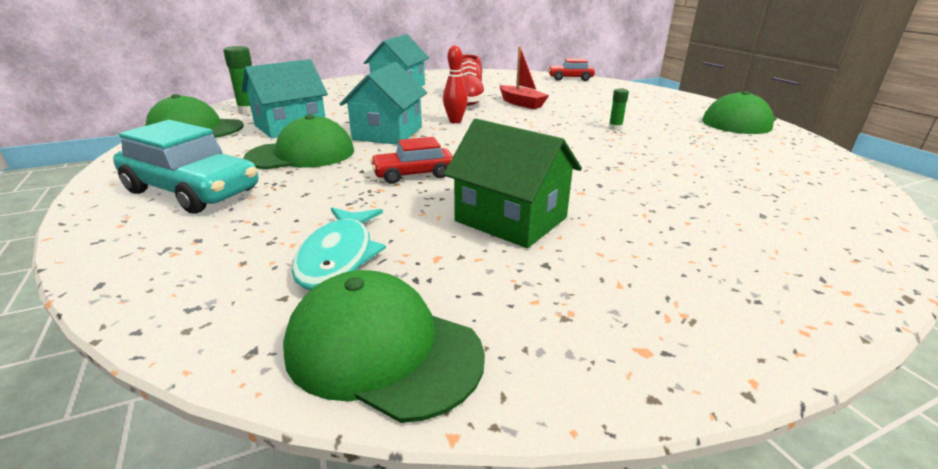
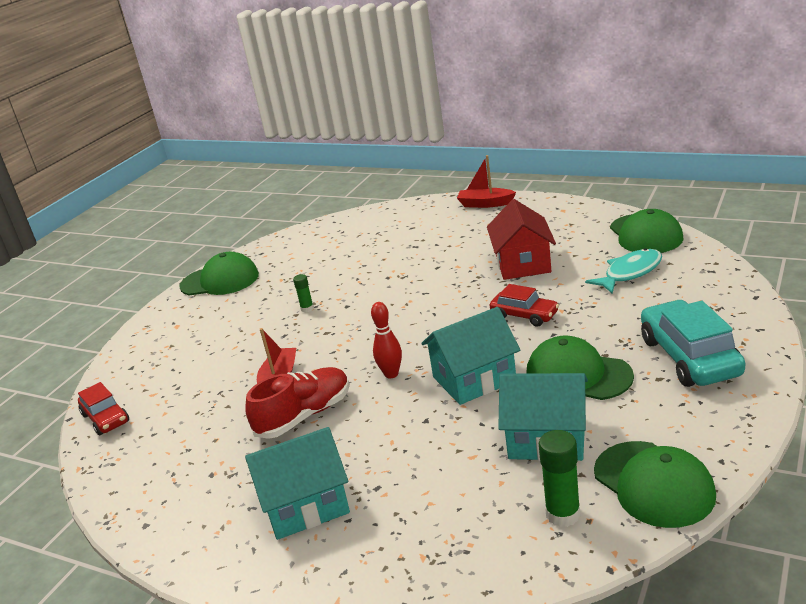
camera: 125 degrees left, 0 degrees up
(511, 219) = (522, 263): green house -> red house
(801, 300) = (485, 204): none -> red boat

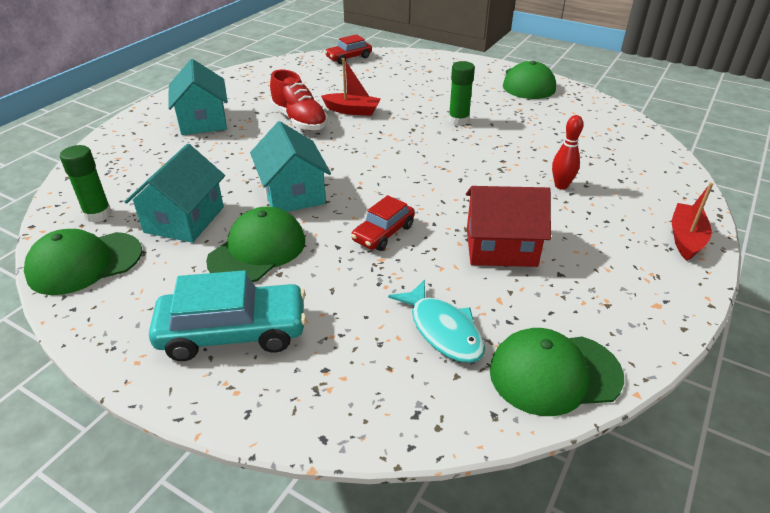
camera: 90 degrees right, 10 degrees up
(307, 308) = (458, 120): green glue stick -> green glue stick, size x1.74
(391, 374) = (328, 155): red bowling pin -> red bowling pin (561, 186)

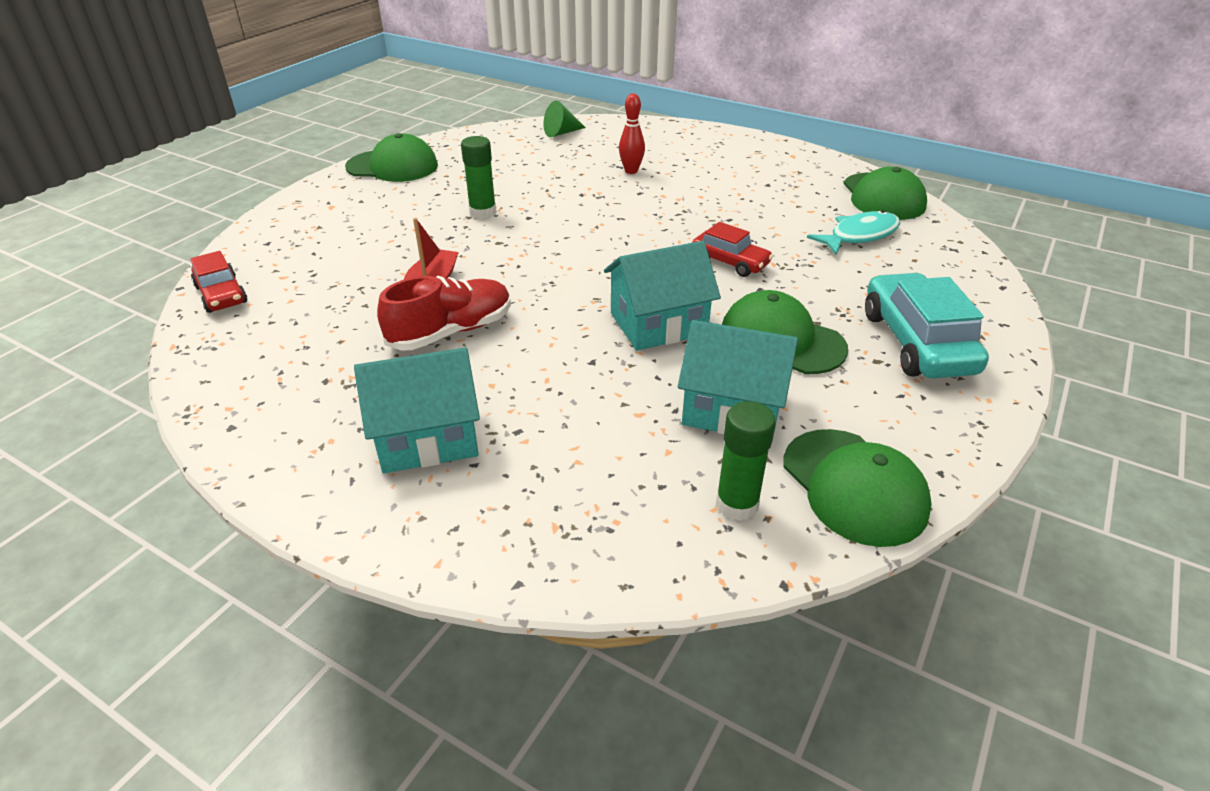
camera: 90 degrees left, 0 degrees up
(501, 247) = (737, 205): red house -> none
(636, 148) = (561, 133): none -> green cone
(686, 238) = (706, 135): red boat -> none

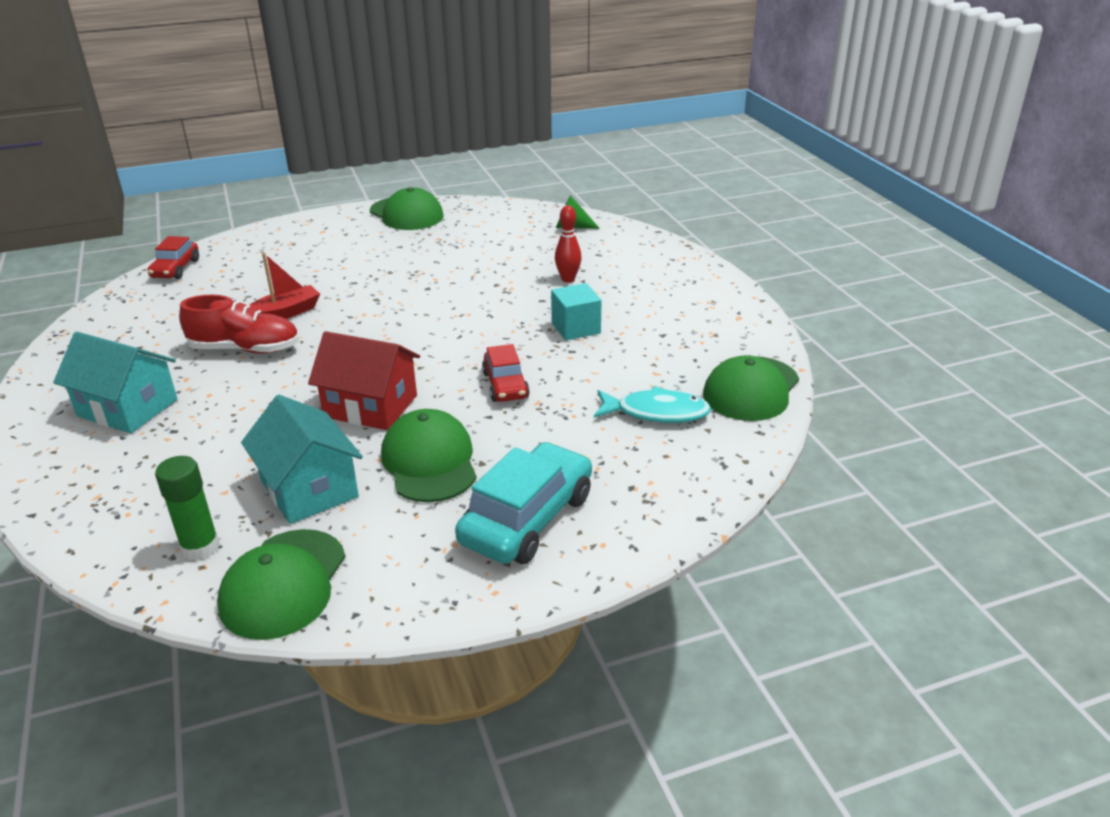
camera: 40 degrees right, 5 degrees down
(483, 213) = (404, 272): green glue stick -> none
(658, 324) = (370, 406): turquoise house -> red house
(702, 202) = (576, 328): none -> turquoise cube

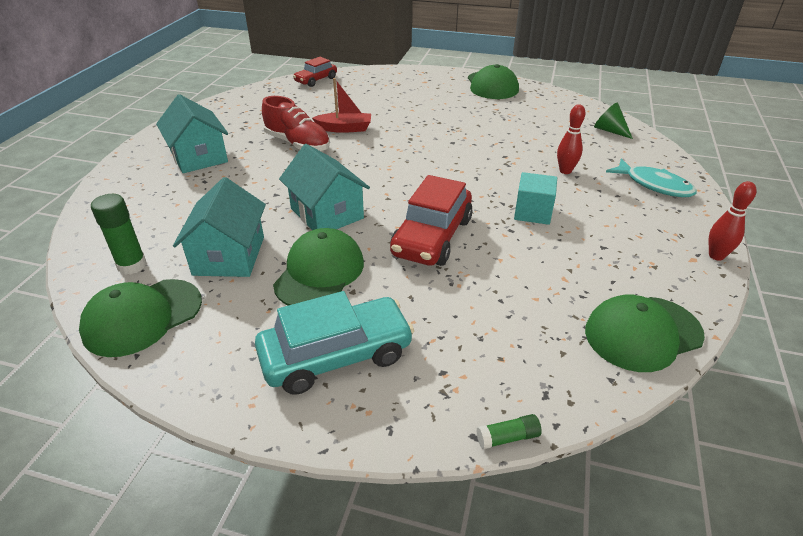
camera: 35 degrees right, 5 degrees up
(370, 406) = (327, 213): red house -> turquoise house
(505, 385) = (432, 237): red car -> red car, size x1.69
(656, 412) = (530, 314): turquoise fish -> turquoise fish (654, 185)
(725, 506) = (508, 437): none -> green glue stick
(752, 308) = (716, 256): none -> red bowling pin

